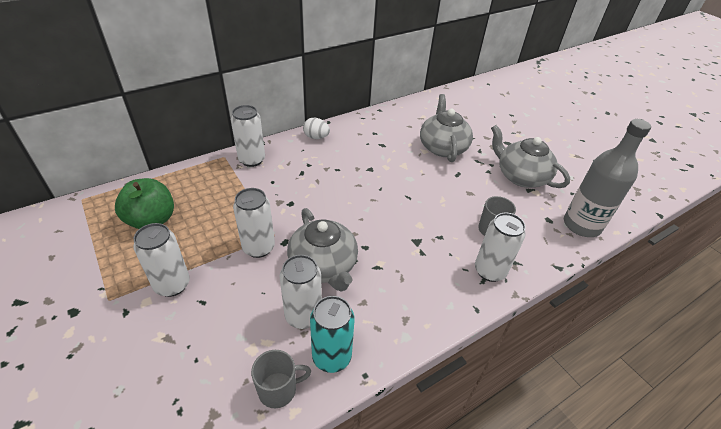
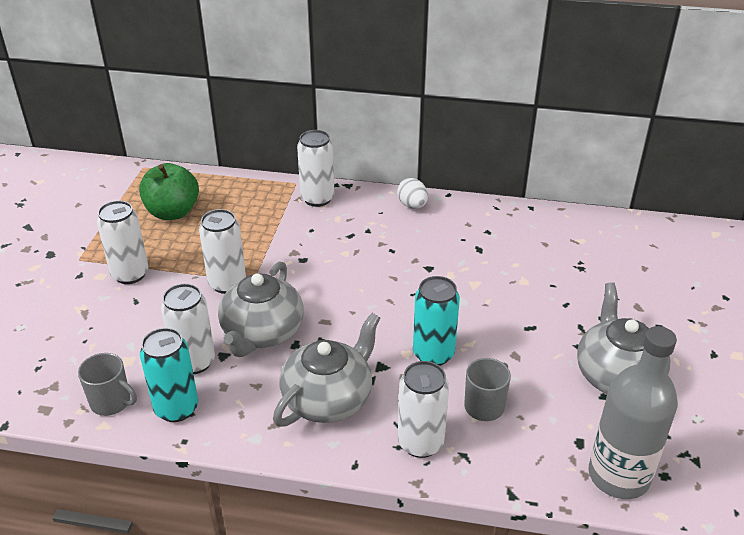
camera: 45 degrees right, 5 degrees down
(433, 216) = (433, 354): none -> turquoise can
(442, 147) = (554, 288): grey teapot -> grey teapot (328, 398)

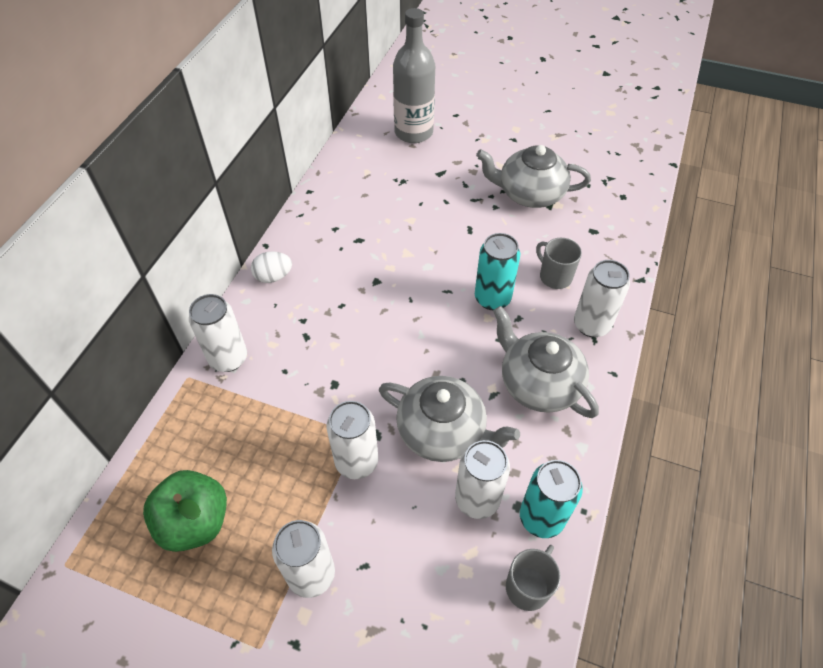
camera: 80 degrees left, 15 degrees up
(618, 476) = (624, 219): grey bottle -> grey bottle (413, 132)

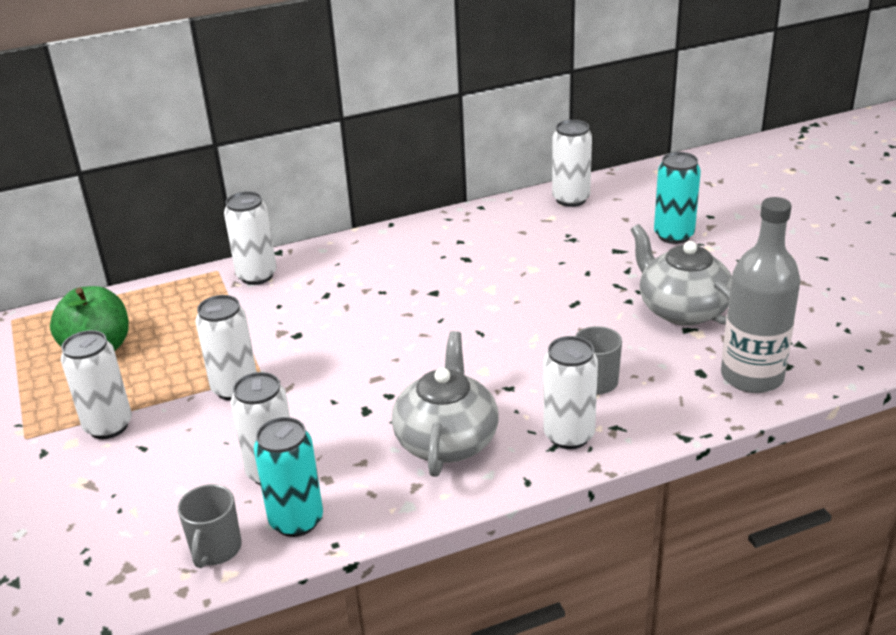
camera: 50 degrees right, 20 degrees down
(273, 276) = (364, 246): white egg -> none
(359, 149) = (571, 199): none -> white can
(413, 132) = (643, 210): grey bottle -> grey bottle (752, 376)
(443, 432) = (320, 415): grey teapot -> none
(492, 298) = (509, 360): turquoise can -> turquoise can (673, 235)
(528, 586) = (215, 549): grey mug -> grey mug turned 105 degrees clockwise

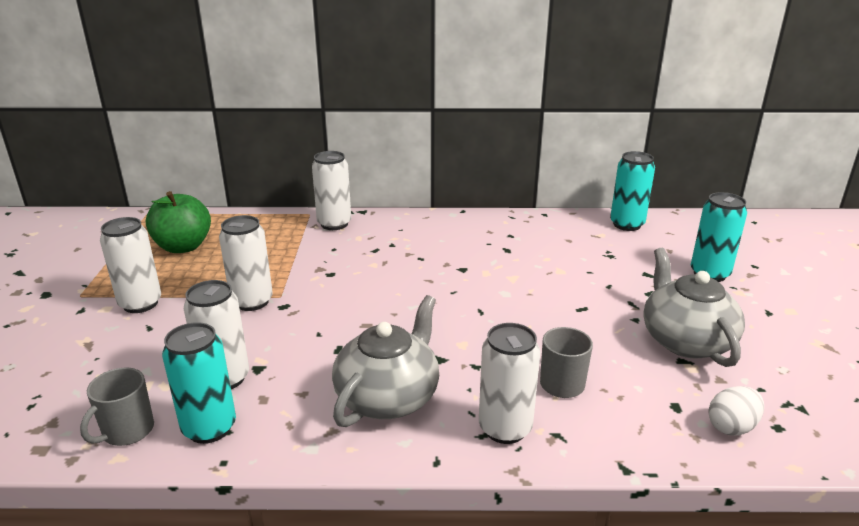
camera: 20 degrees right, 5 degrees down
(571, 199) = (627, 224): white can -> turquoise can
(752, 376) = (731, 427): grey bottle -> white egg

